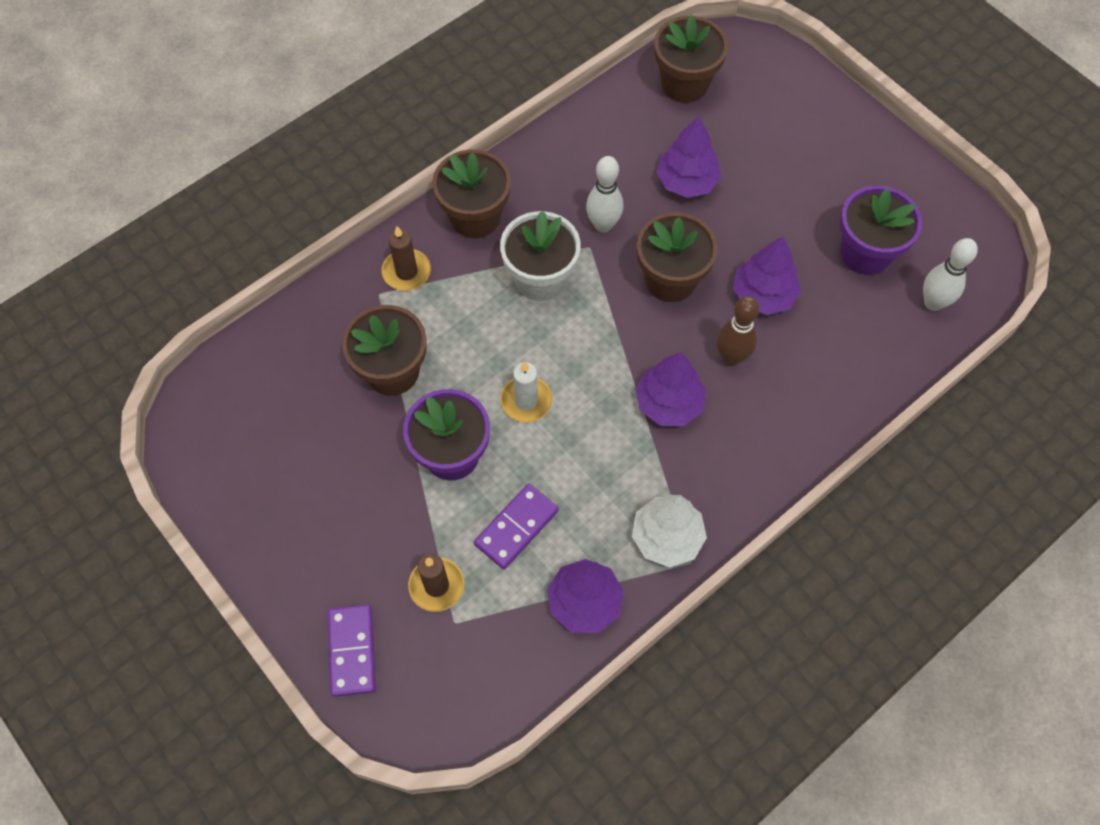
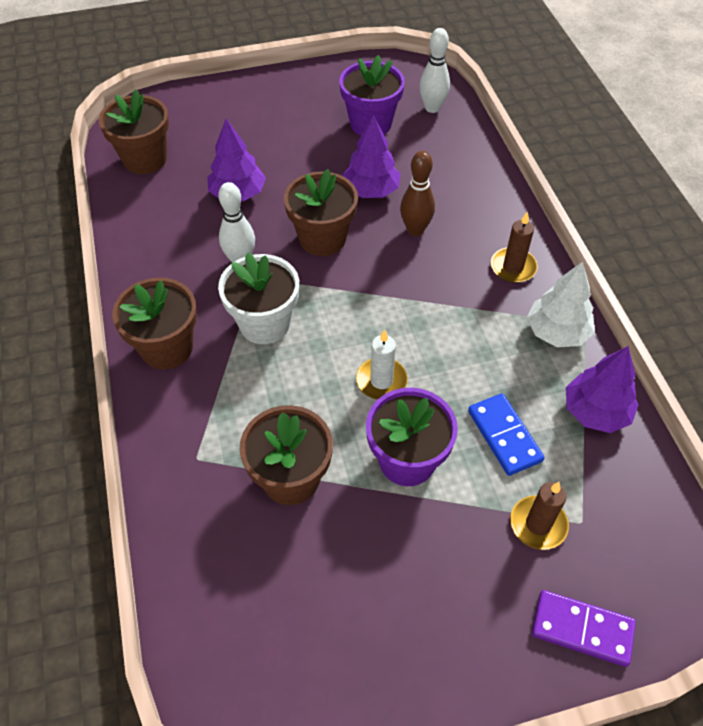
camera: 65 degrees left, 10 degrees down
(406, 272) = (187, 425): brown candle -> brown candle (513, 267)
(516, 527) = (504, 436): purple domino -> blue domino
(669, 403) = (435, 283): purple tree -> none

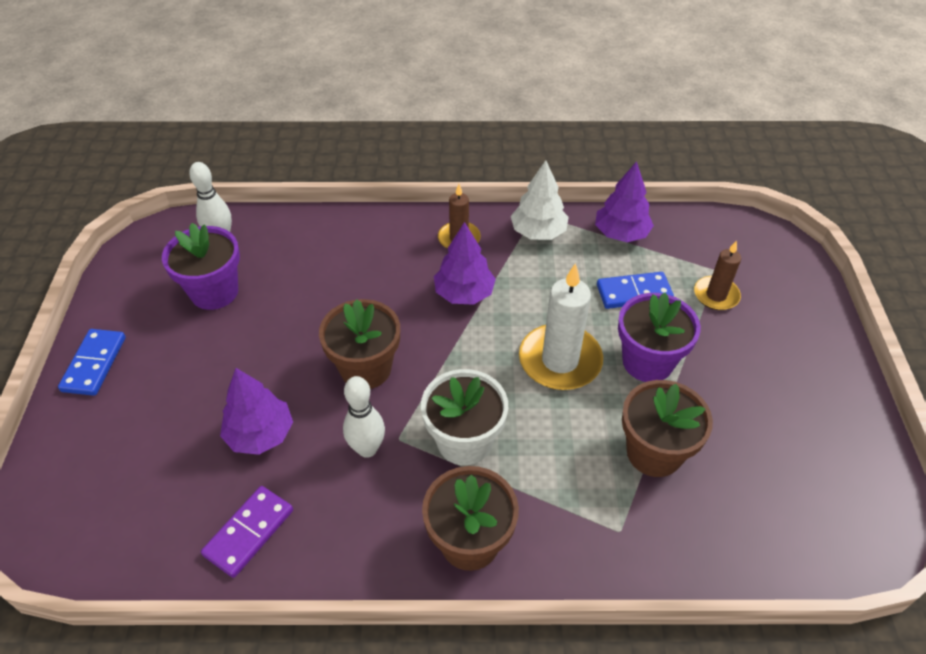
camera: 75 degrees left, 5 degrees down
(145, 159) = (142, 530): brown flower pot -> none
(276, 87) = (94, 364): none -> blue domino
(371, 190) = (315, 314): purple tree -> purple tree (464, 293)
(381, 381) = (560, 360): white candle -> white candle, size x1.71
(415, 230) = (385, 293): brown bowling pin -> none
(582, 629) = (801, 296): purple domino -> purple domino (249, 532)

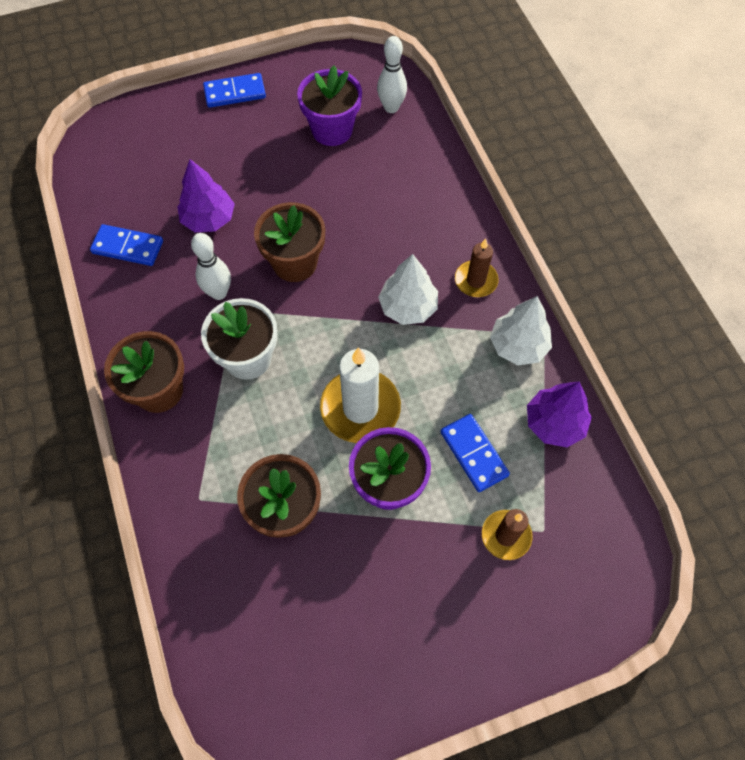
camera: 70 degrees right, 15 degrees up
(249, 532) = (128, 247): purple domino -> blue domino
(464, 293) = (408, 307): purple tree -> white tree

